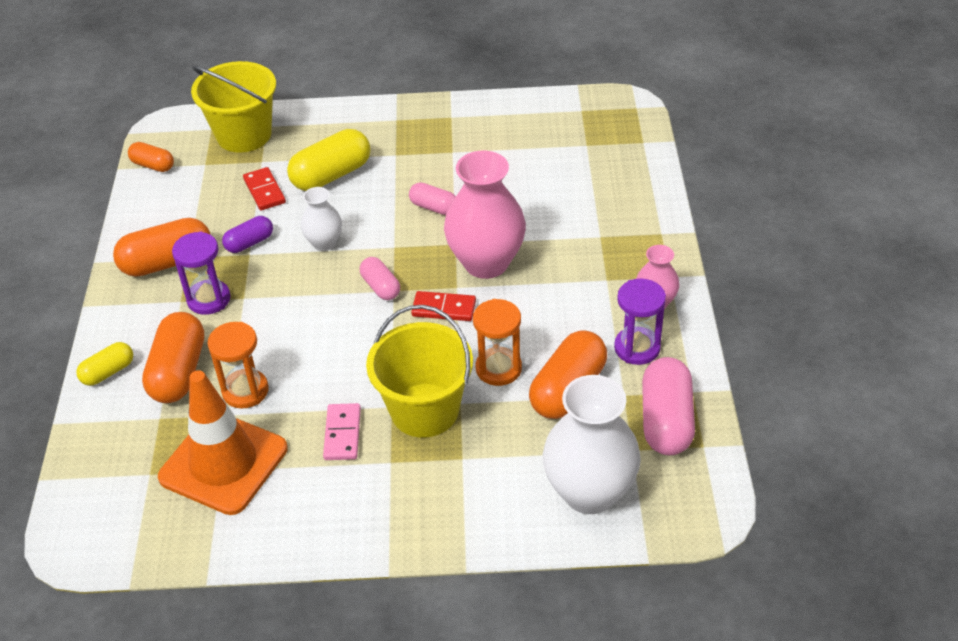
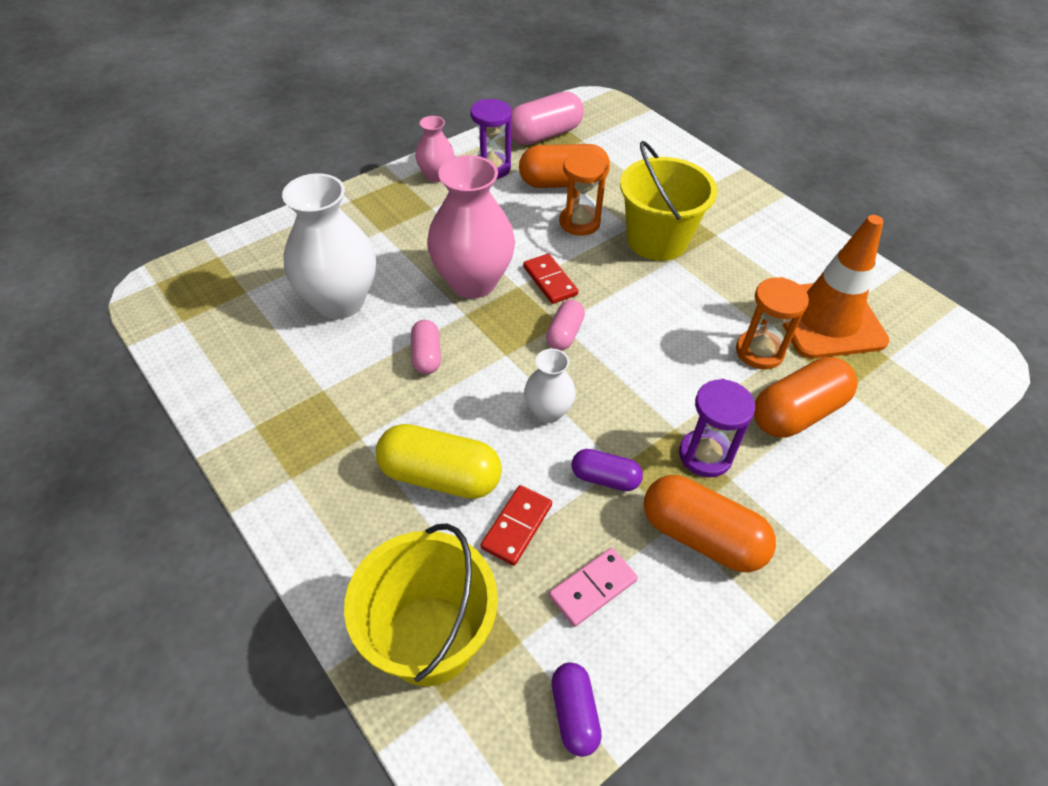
camera: 130 degrees left, 5 degrees up
(108, 372) = (860, 468): yellow capsule -> none
(153, 165) = (574, 713): orange capsule -> purple capsule
(342, 434) = (725, 270): pink domino -> pink domino (593, 588)
(589, 492) = (633, 143): white vase -> white vase (339, 302)

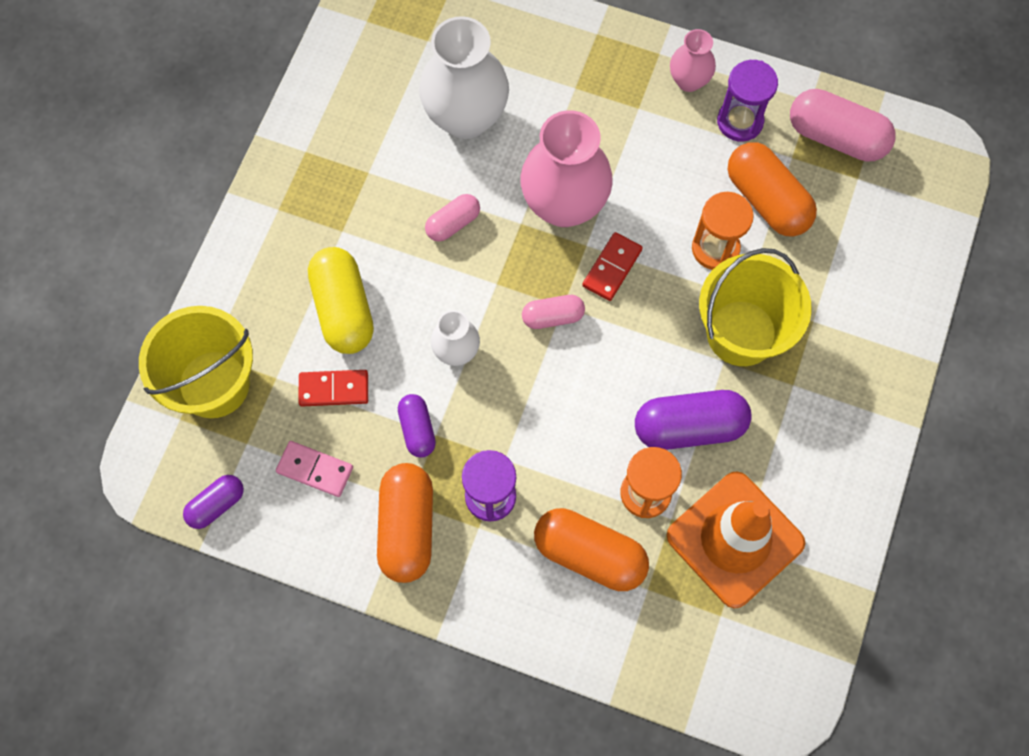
camera: 60 degrees right, 20 degrees up
(716, 301) = (689, 427): none -> purple capsule

